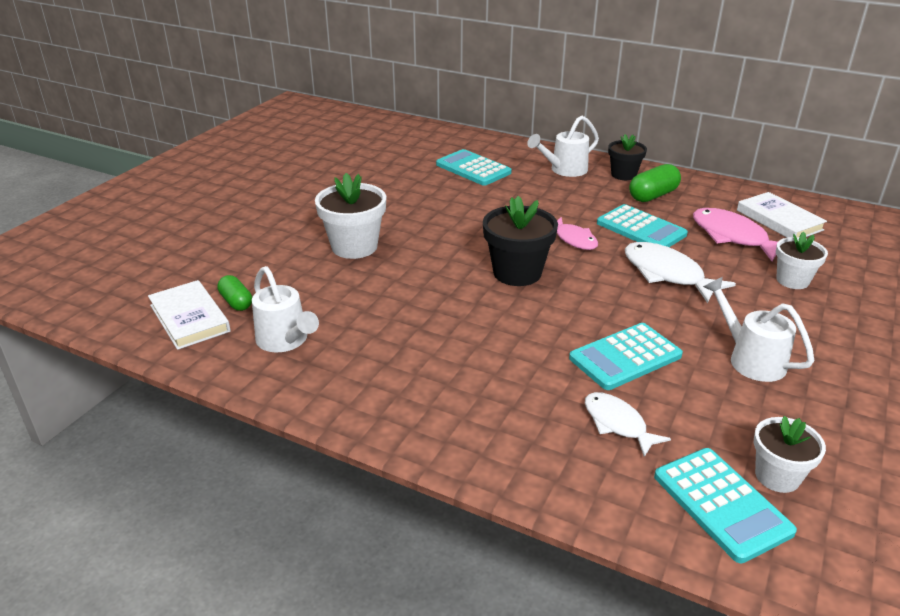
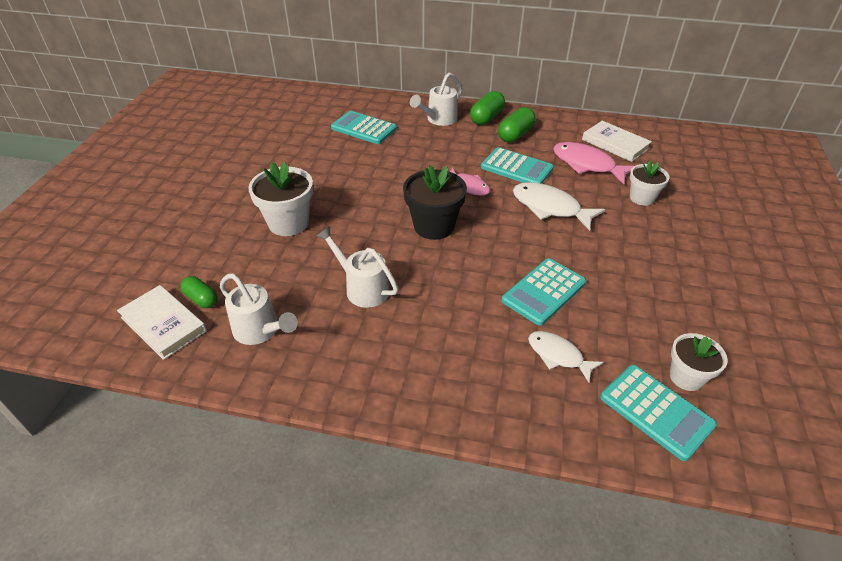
camera: 15 degrees left, 10 degrees up
(623, 175) = (486, 118): black flower pot -> green capsule
(750, 359) = (635, 275): white watering can -> white watering can (362, 288)

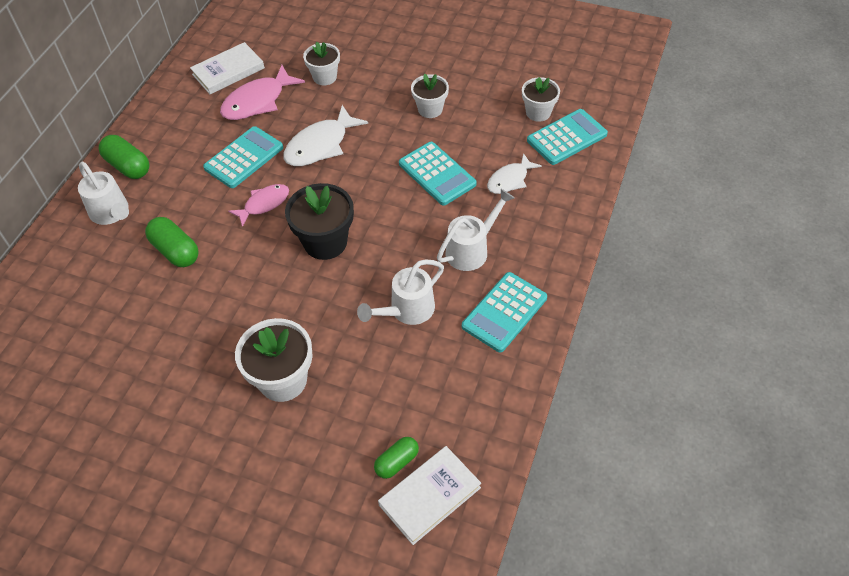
camera: 80 degrees left, 10 degrees up
(260, 331) = (453, 400): white watering can -> white watering can (471, 250)
(364, 128) = (98, 295): turquoise calculator -> turquoise calculator (504, 312)
(515, 135) = (177, 146): green capsule -> green capsule (175, 251)
(638, 277) = (430, 109): none -> white flower pot

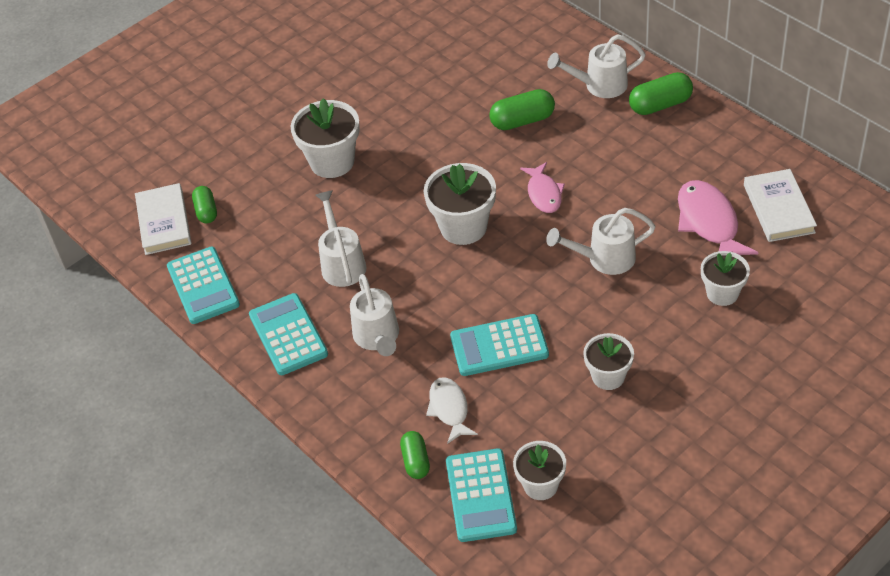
camera: 120 degrees right, 5 degrees down
(244, 158) = (621, 192): turquoise calculator -> turquoise calculator (203, 286)
(320, 145) = (604, 259): white fish -> white watering can
(325, 242) = (463, 227): black flower pot -> white flower pot
(565, 180) = (415, 461): none -> green capsule

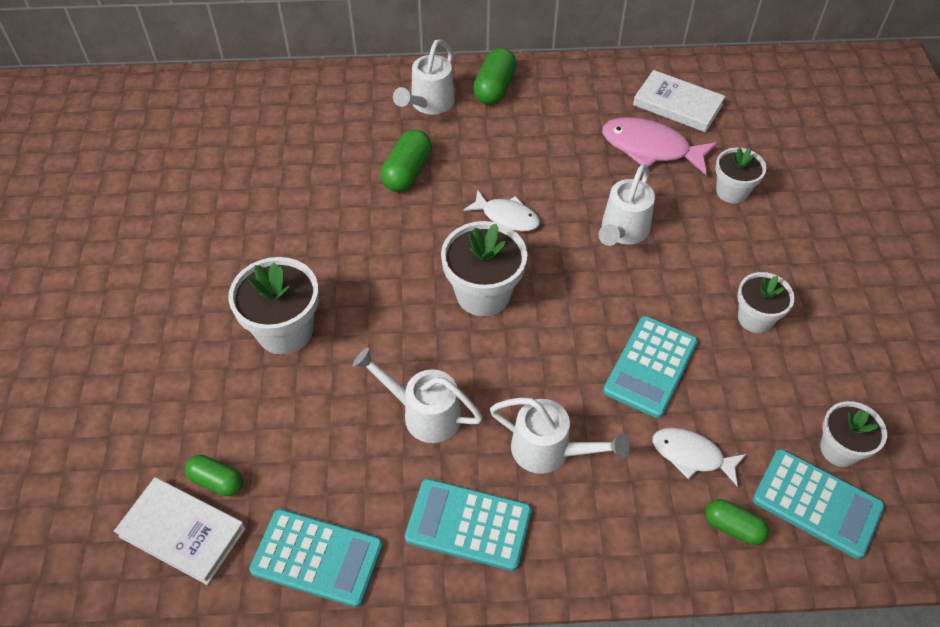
camera: 55 degrees left, 5 degrees up
(544, 193) = (507, 217): pink fish -> white fish

